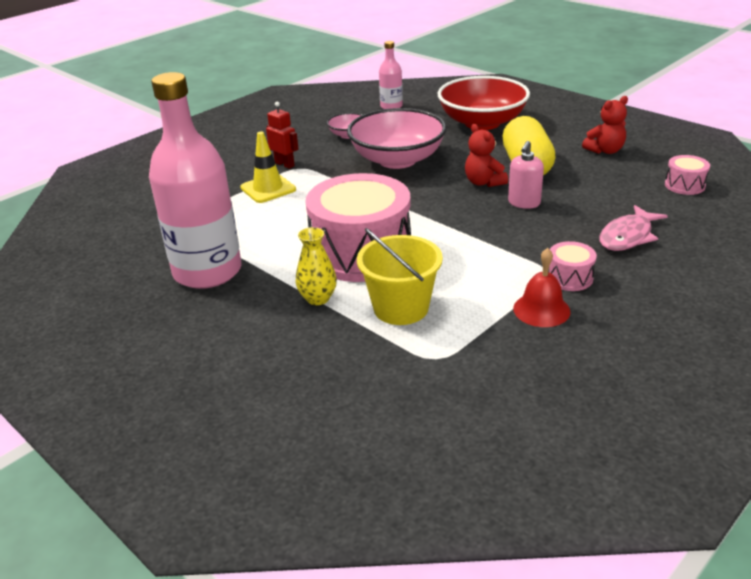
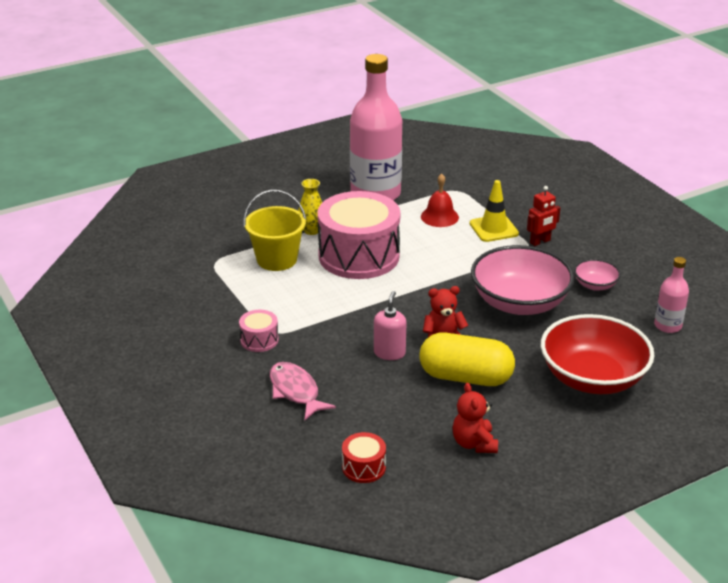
camera: 105 degrees right, 0 degrees up
(524, 203) = (389, 353): pink soap dispenser -> pink soap dispenser turned 60 degrees clockwise
(541, 310) = (231, 315): red bell -> red bell (439, 217)
(684, 185) = (363, 467): pink drum -> red drum

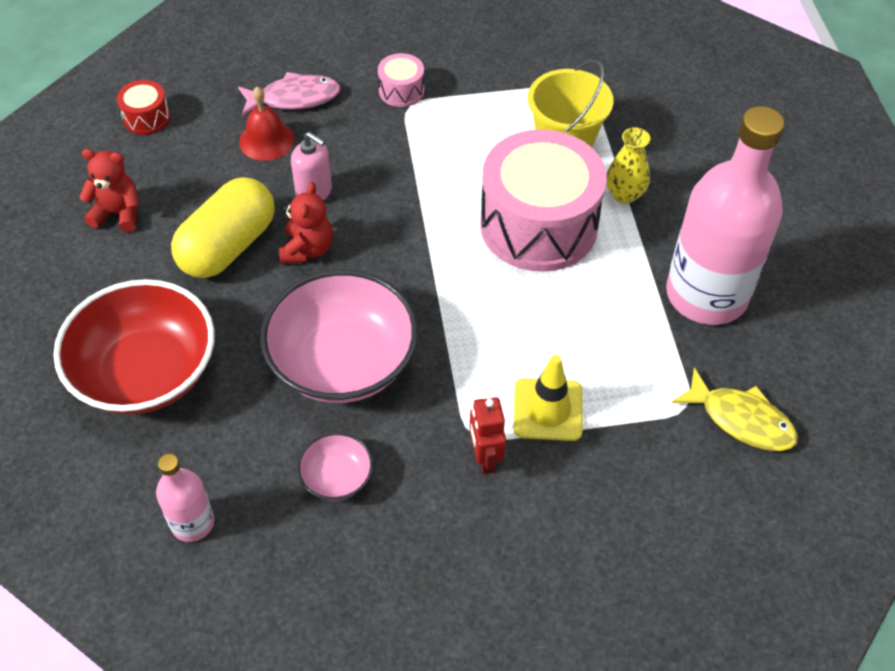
camera: 110 degrees right, 20 degrees up
(439, 217) = (609, 352): red bell -> red bell (266, 140)
(452, 175) = (741, 419): none -> yellow fish

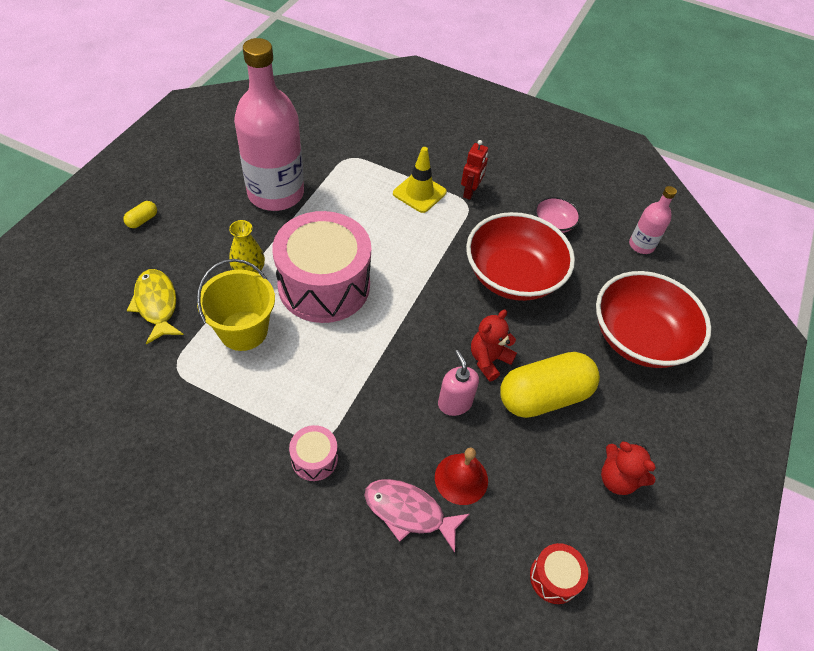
camera: 150 degrees left, 0 degrees up
(343, 362) = (513, 276): pink bowl -> red bowl
(741, 419) = (330, 139): yellow fish -> yellow fish (156, 304)
(788, 179) = (142, 220): none -> yellow capsule

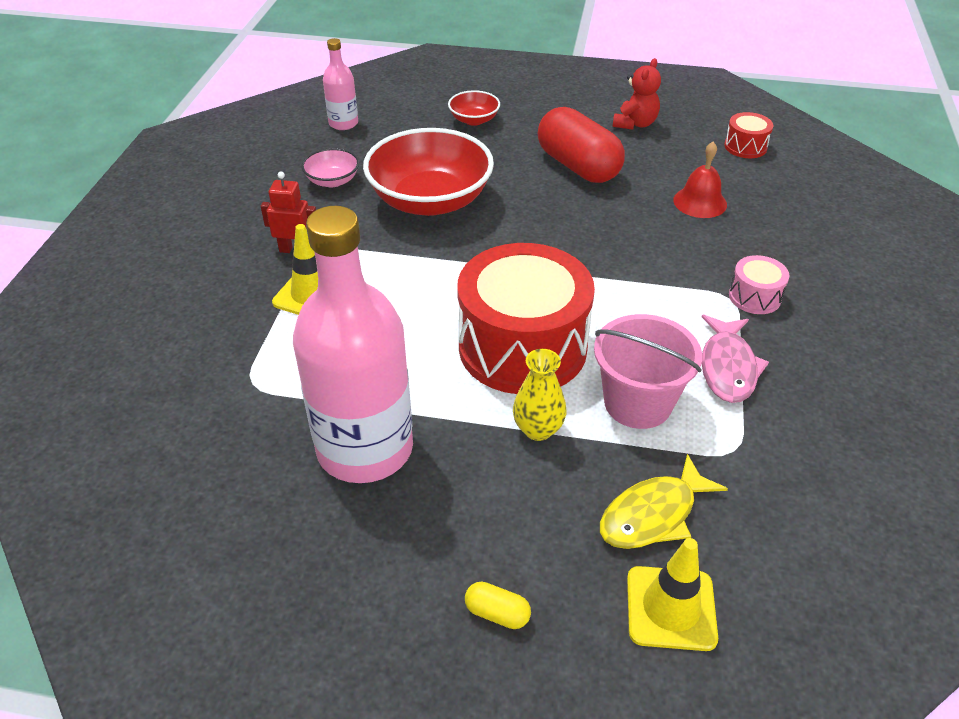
camera: 100 degrees left, 10 degrees down
(97, 289) = (671, 608): none -> yellow traffic cone
(243, 330) = (637, 403): yellow bucket -> pink bucket
(324, 285) = (522, 347): pink drum -> red drum
(409, 512) = (756, 226): pink fish -> pink fish (728, 367)
(454, 403) = (623, 217): pink soap dispenser -> none
(488, 360) = (556, 203): red teddy bear -> none
(544, 396) = (578, 166): yellow capsule -> red capsule
(639, 338) = (474, 120): red bowl -> red bowl, size x0.46

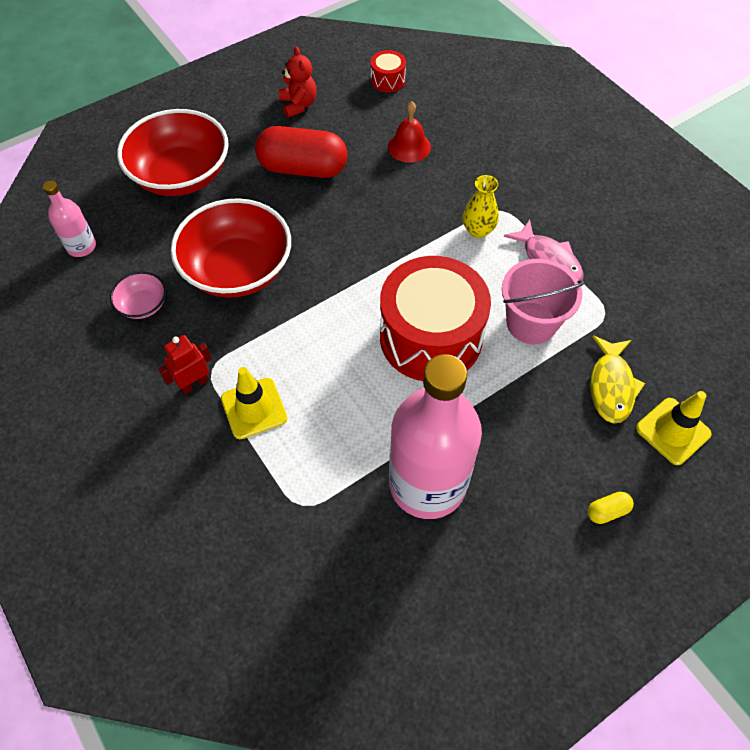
camera: 45 degrees left, 15 degrees up
(474, 120) = (181, 175): red bowl -> red bowl, size x2.17
(538, 429) = (502, 385): yellow vase -> yellow vase (478, 230)
(754, 297) = (512, 199): pink drum -> none

